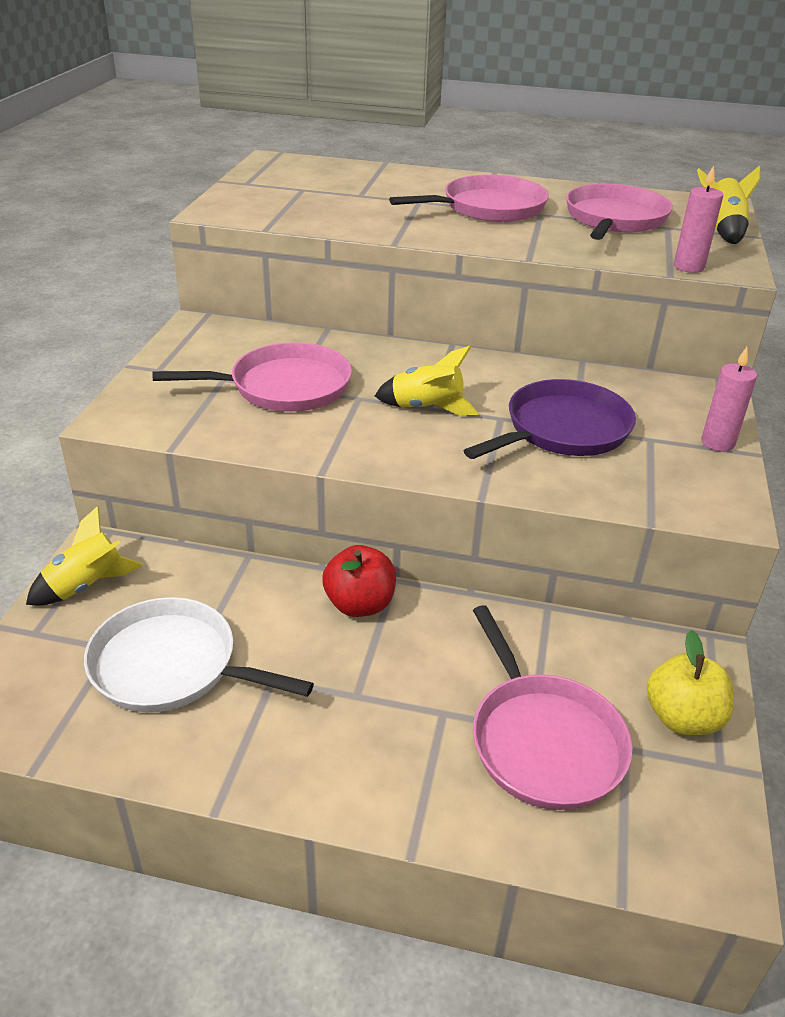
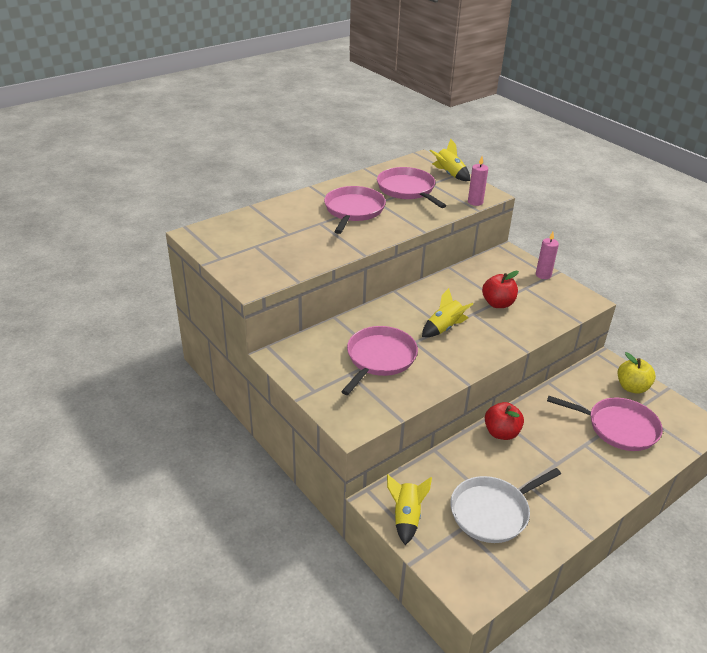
camera: 50 degrees left, 0 degrees up
(563, 429) = (498, 303): purple pan -> red apple

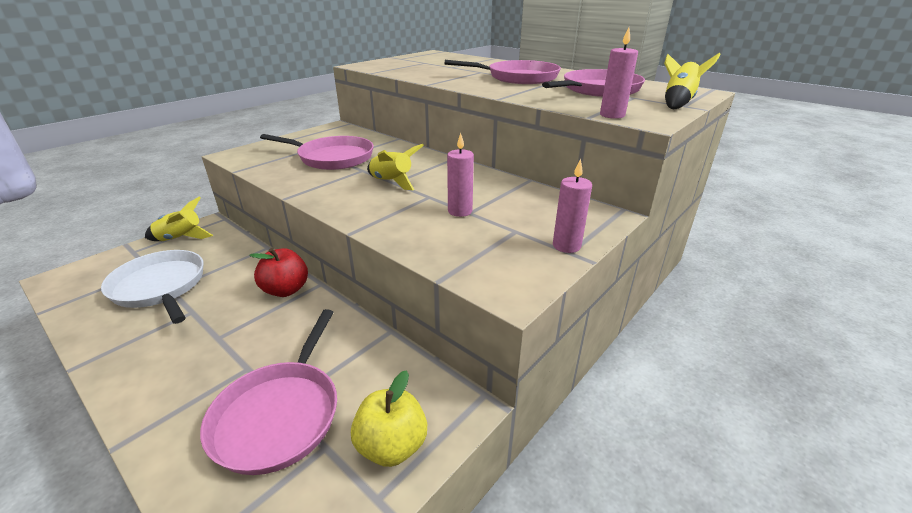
camera: 80 degrees right, 5 degrees down
(498, 303) = (460, 211): red apple -> pink candle

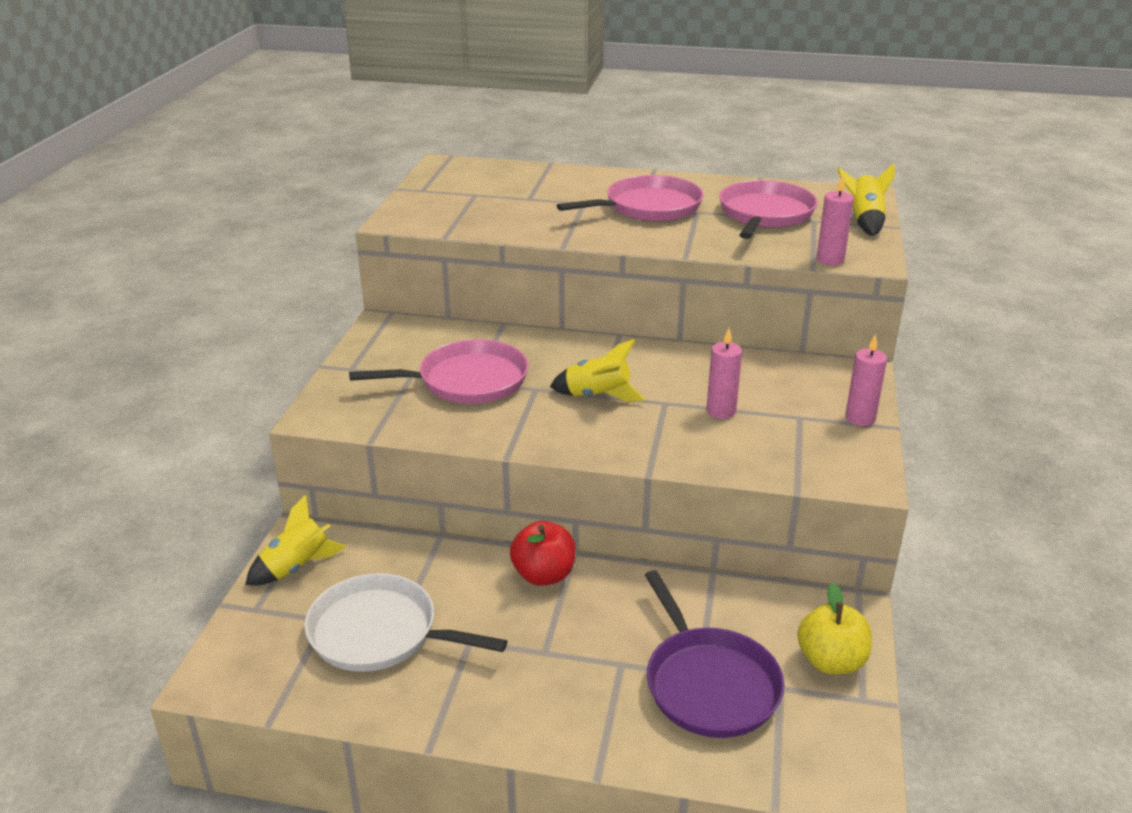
camera: 30 degrees left, 0 degrees up
(280, 415) = (709, 684): pink pan -> purple pan

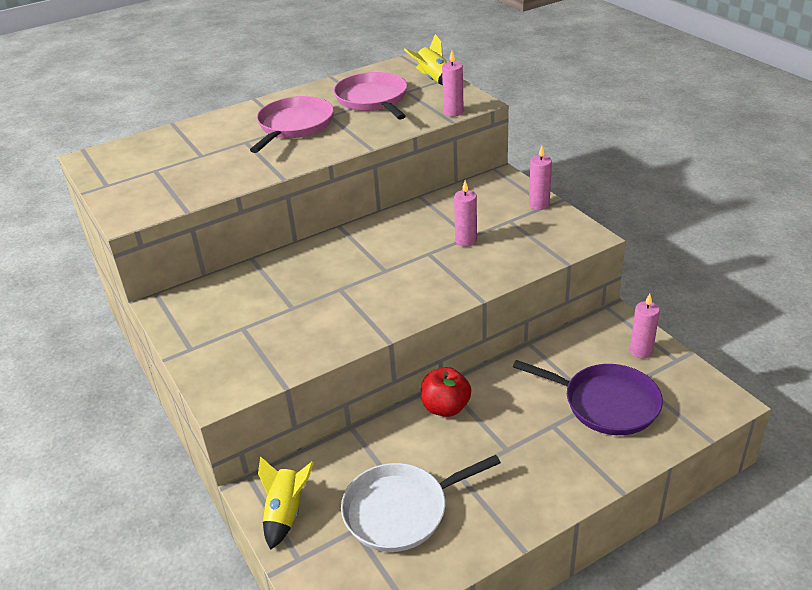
camera: 40 degrees left, 5 degrees up
(467, 381) = (288, 309): pink pan -> none
(597, 396) = (384, 271): yellow rocket -> none
(831, 661) = (641, 351): yellow apple -> pink candle

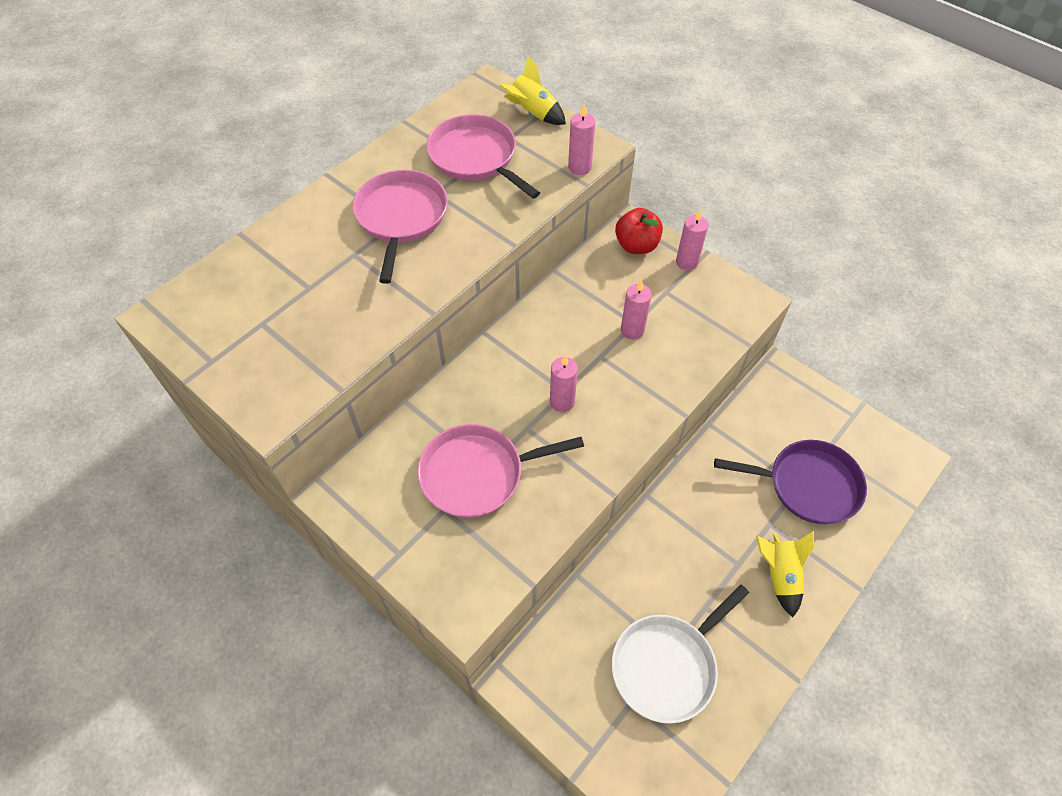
camera: 20 degrees left, 20 degrees up
(282, 310) = (477, 474): none -> pink pan
(286, 513) = (556, 700): yellow rocket -> yellow rocket (779, 575)
(445, 407) = (660, 526): red apple -> red apple (636, 245)
(641, 351) = (817, 411): pink candle -> pink candle (562, 402)

